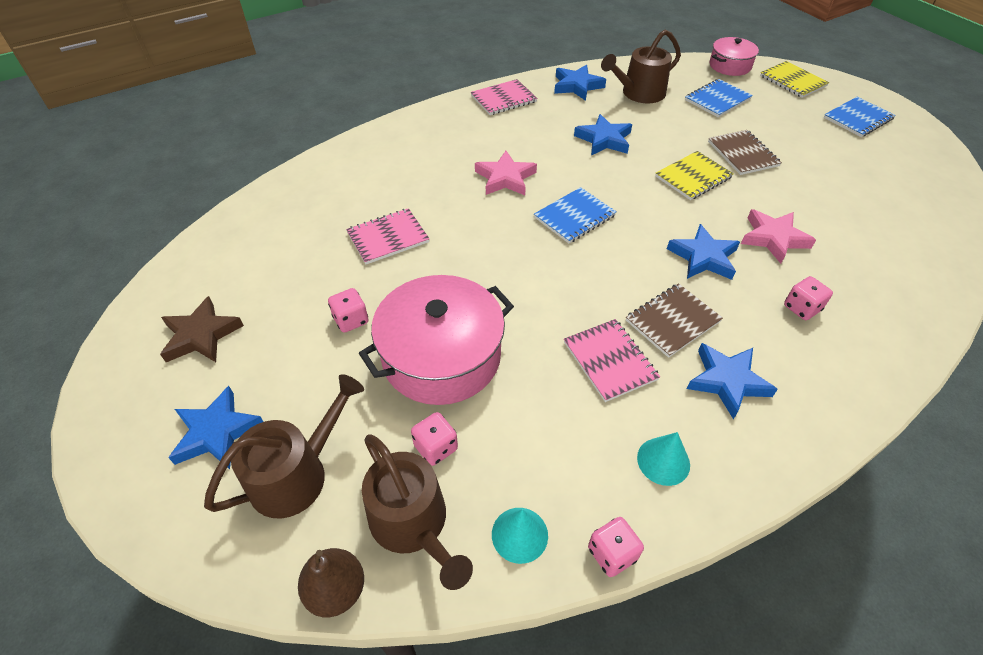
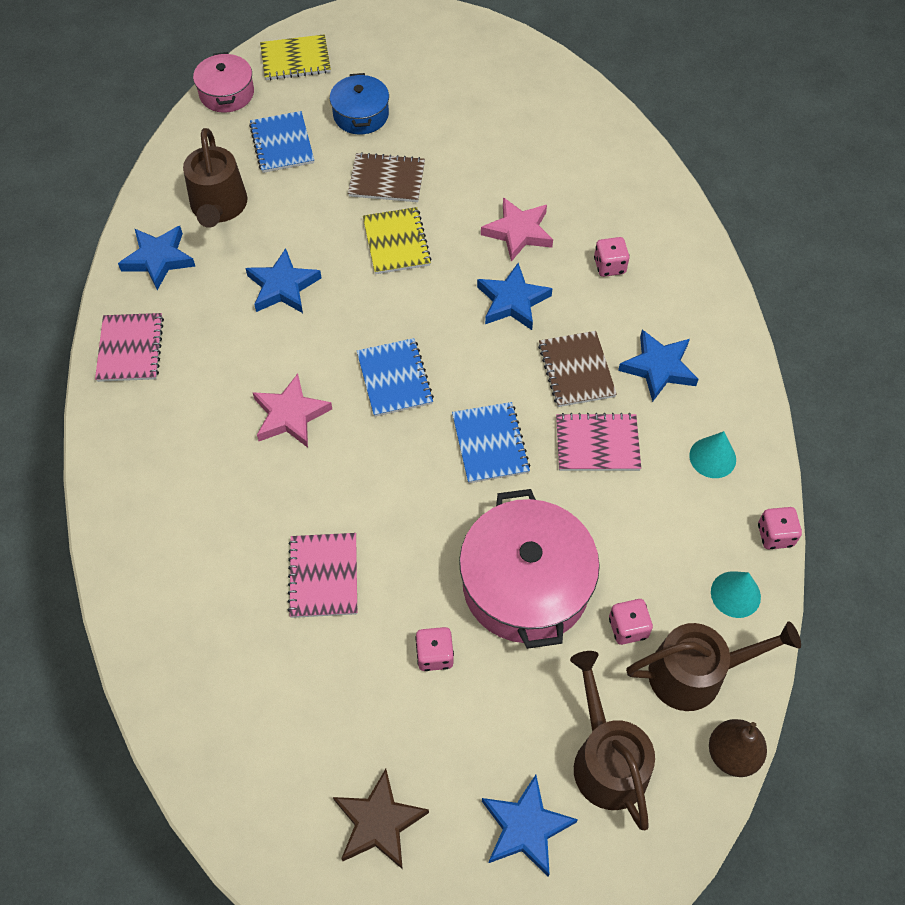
camera: 65 degrees left, 10 degrees up
(783, 123) = (361, 115): none -> blue pot
(857, 118) = (393, 53): blue notebook -> blue notebook (490, 444)

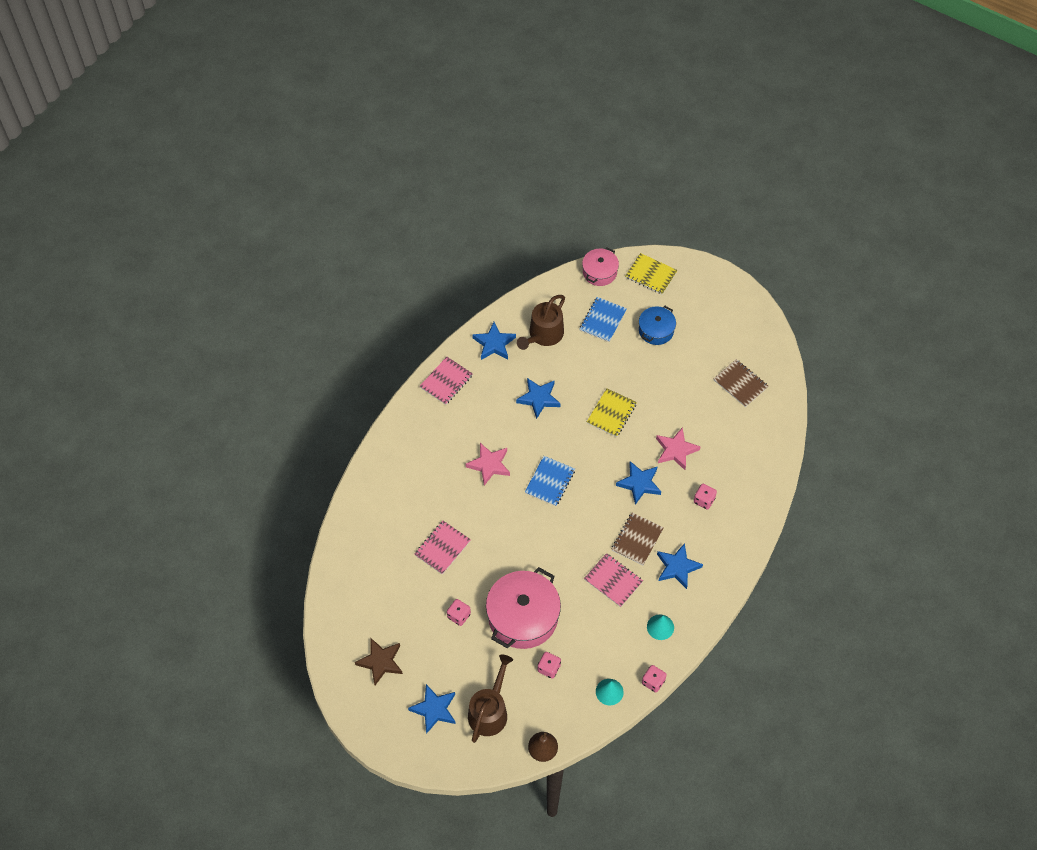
camera: 40 degrees right, 0 degrees up
(387, 179) = (637, 376): brown notebook -> brown notebook (740, 384)
(490, 444) = (565, 544): blue notebook -> none
(695, 673) = (559, 708): brown watering can -> none

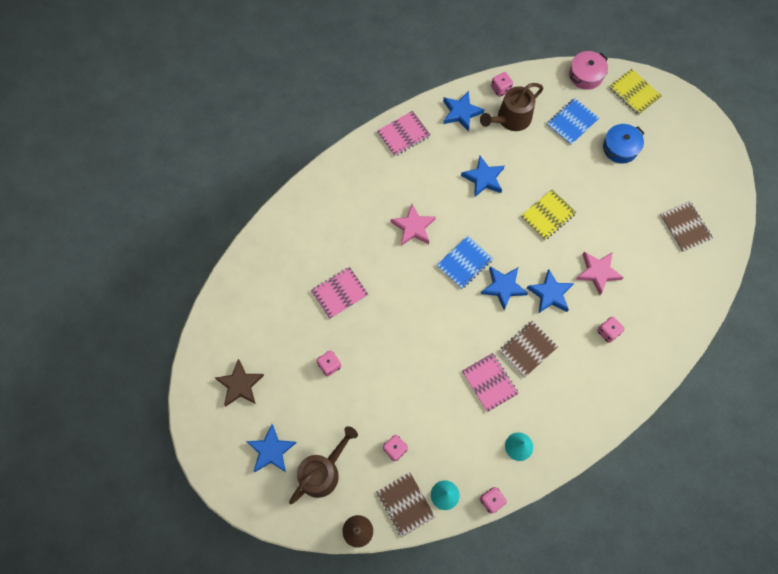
camera: 20 degrees right, 10 degrees up
(523, 310) = (500, 89): none -> pink dice
(523, 617) = (389, 388): pink pot -> none
(577, 712) = (405, 504): none -> brown notebook
(677, 567) = (557, 391): blue star -> blue star (503, 287)

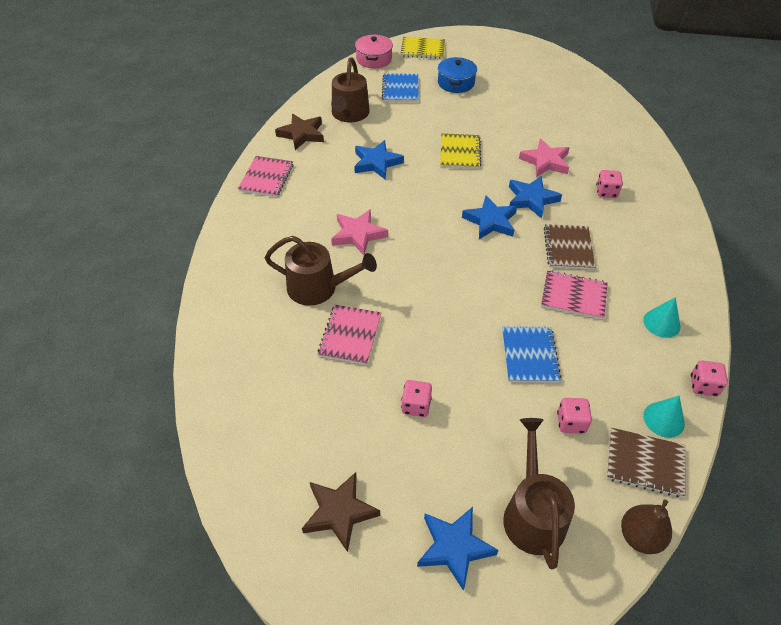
camera: 45 degrees left, 20 degrees down
(353, 246) = (318, 288): none -> brown watering can
(461, 113) = (302, 134): blue star -> brown star
(464, 263) = (436, 228): blue notebook -> blue notebook (529, 355)
(500, 89) = (317, 102): pink dice -> none
(685, 227) = (562, 97): brown notebook -> none

